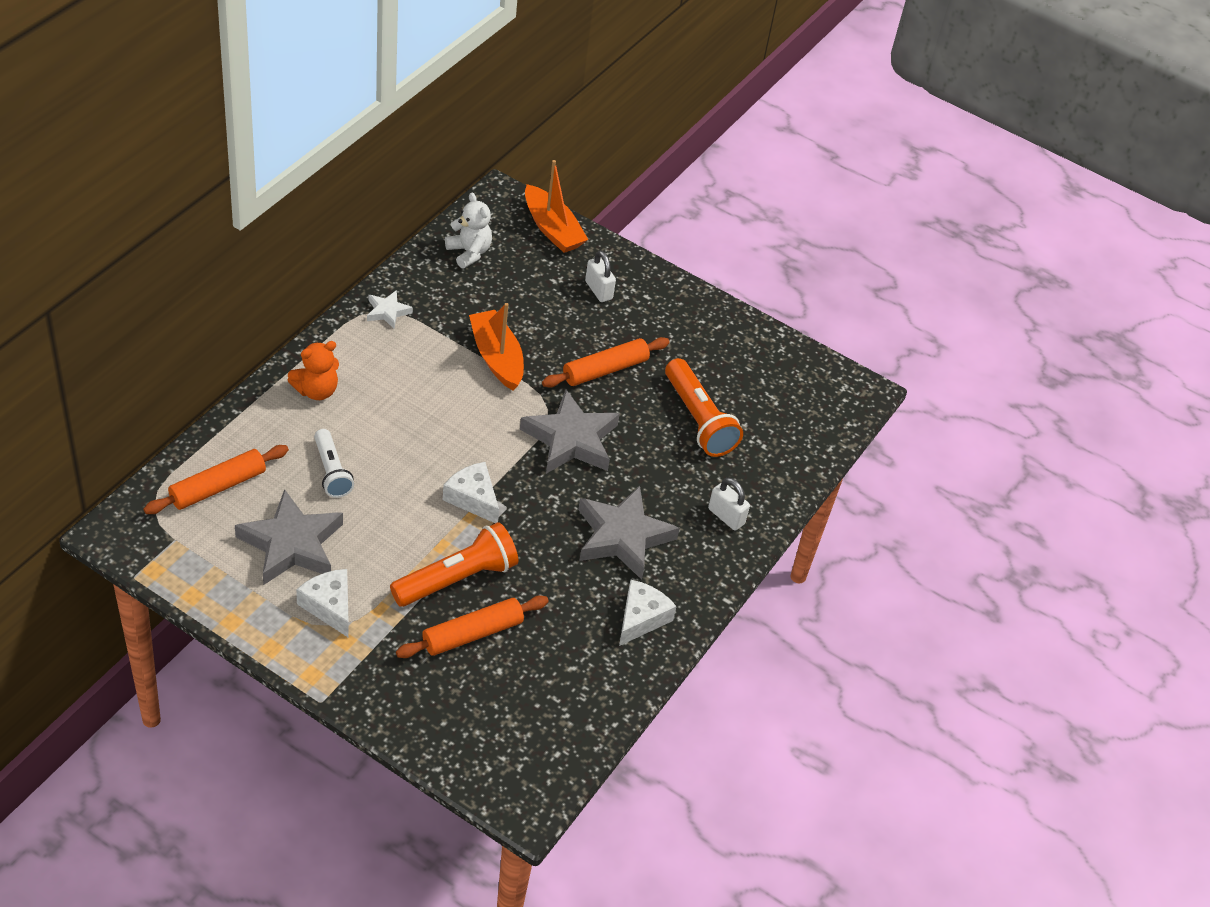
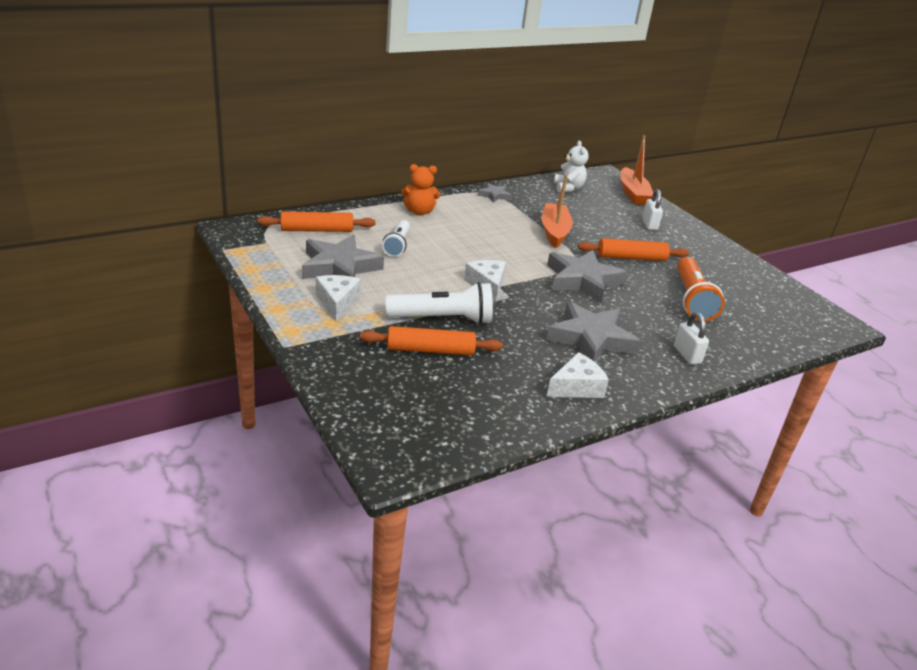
camera: 30 degrees right, 15 degrees down
(387, 312) = (494, 195): white star -> grey star
(457, 579) = (442, 319): orange flashlight -> white flashlight

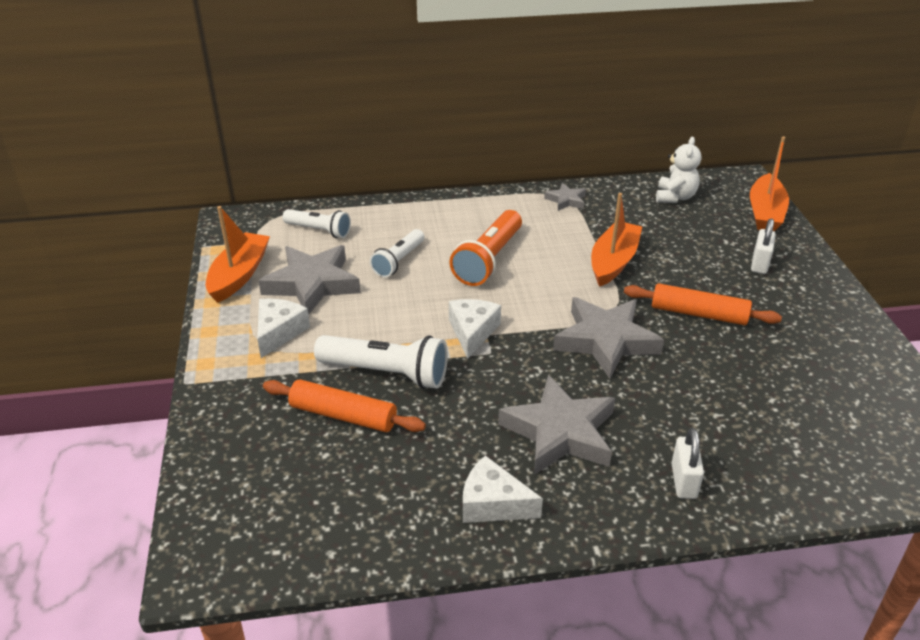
camera: 25 degrees right, 5 degrees up
(272, 267) = (239, 275): none -> orange boat
(317, 230) = (319, 231): orange rolling pin -> white flashlight
(419, 211) = (455, 216): orange teddy bear -> none
(576, 387) = (493, 503): white cheese -> white cheese turned 150 degrees counterclockwise
(692, 300) = (748, 393): orange flashlight -> orange flashlight (488, 260)

